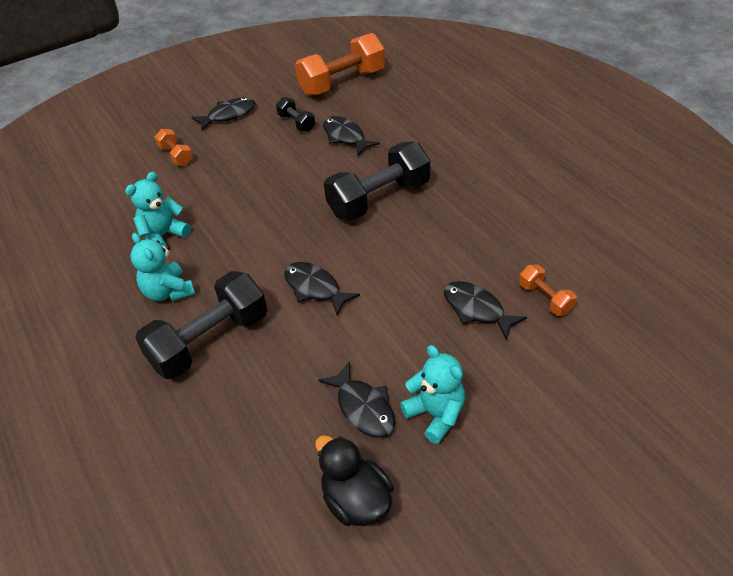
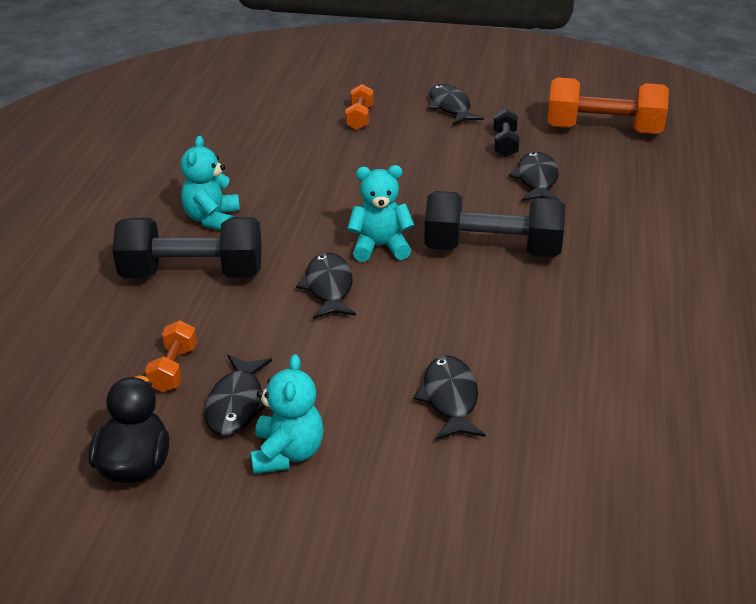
camera: 40 degrees right, 10 degrees down
(163, 236) = (265, 175): turquoise teddy bear -> turquoise teddy bear (380, 247)
(228, 115) = (450, 107): black fish -> black fish turned 120 degrees counterclockwise
(545, 298) = (535, 436): orange dumbbell -> orange dumbbell (173, 369)

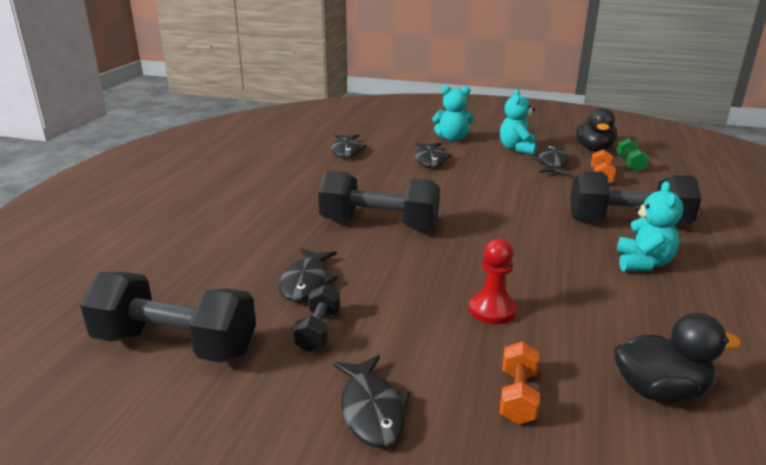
camera: 175 degrees left, 10 degrees down
(100, 413) = (630, 164): none -> green dumbbell
(266, 126) = (659, 391): none -> black duck
(328, 287) = (513, 209): black fish -> black fish (346, 151)
(370, 167) = (492, 310): none -> red pawn
(380, 247) = (475, 232): turquoise teddy bear -> turquoise teddy bear (452, 138)
(603, 130) = (175, 345): orange dumbbell -> black dumbbell

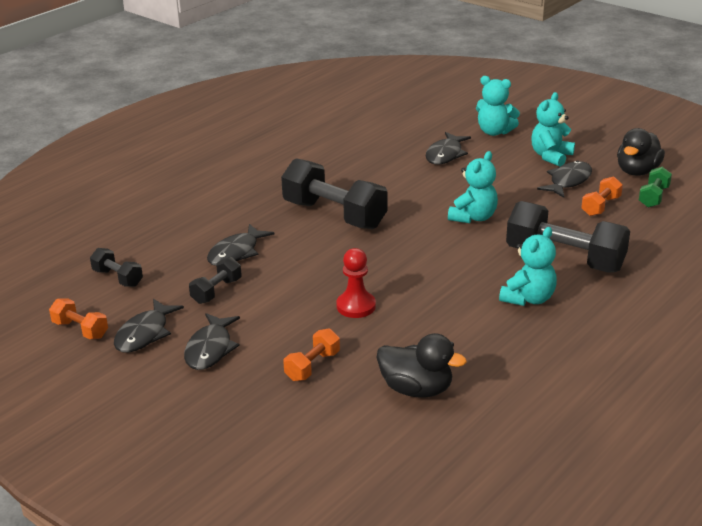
camera: 25 degrees right, 5 degrees up
(163, 433) = (80, 330): none -> orange dumbbell
(175, 345) = (118, 278): black dumbbell -> black dumbbell, size x0.49
(346, 151) = (373, 129): black fish -> black fish (145, 334)
(510, 203) = (473, 217): none -> turquoise teddy bear

